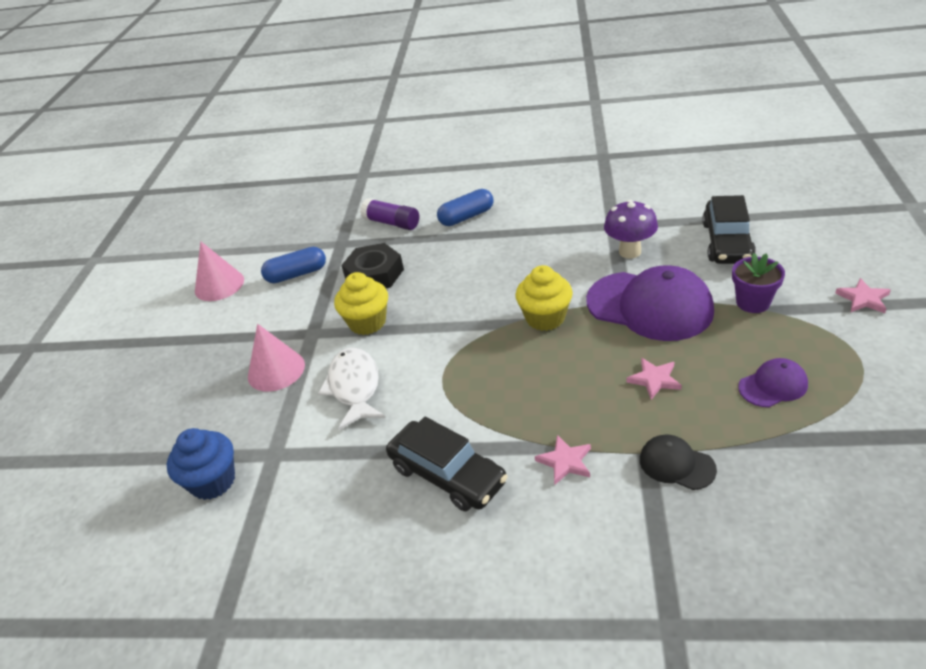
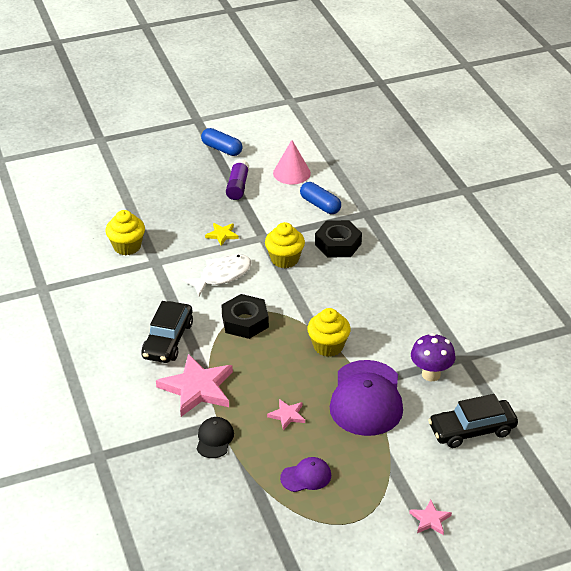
camera: 60 degrees right, 0 degrees up
(213, 481) = (127, 246): blue cupcake -> yellow cupcake
(276, 370) = (222, 235): pink cone -> yellow star
(392, 223) = (405, 231): purple glue stick -> purple glue stick (237, 186)
(458, 383) = (245, 321): none -> black nut
(466, 217) = (434, 269): blue capsule -> blue capsule (221, 149)
(565, 462) = (197, 388): pink star -> pink star, size x2.07
(753, 302) = (396, 455): purple flower pot -> none
(773, 385) = (306, 476): purple cap -> purple cap turned 60 degrees counterclockwise

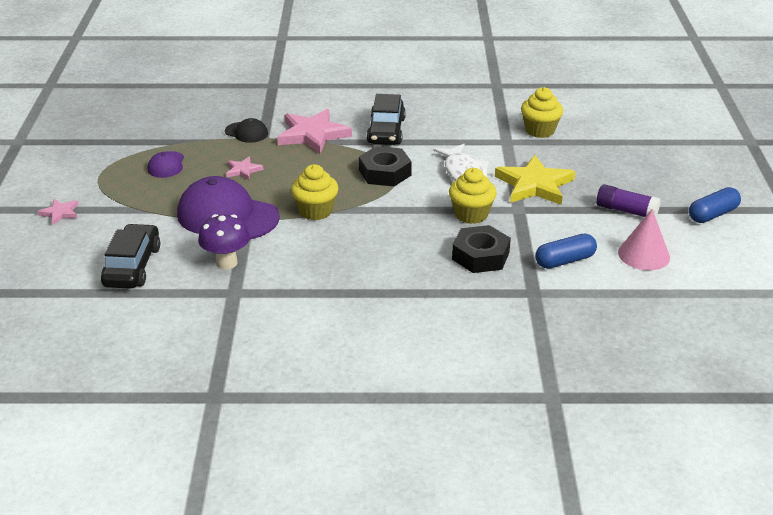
camera: 110 degrees right, 5 degrees down
(168, 340) = (386, 131): black car -> black car turned 120 degrees counterclockwise
(222, 235) = (534, 185): yellow star -> yellow star, size x2.07

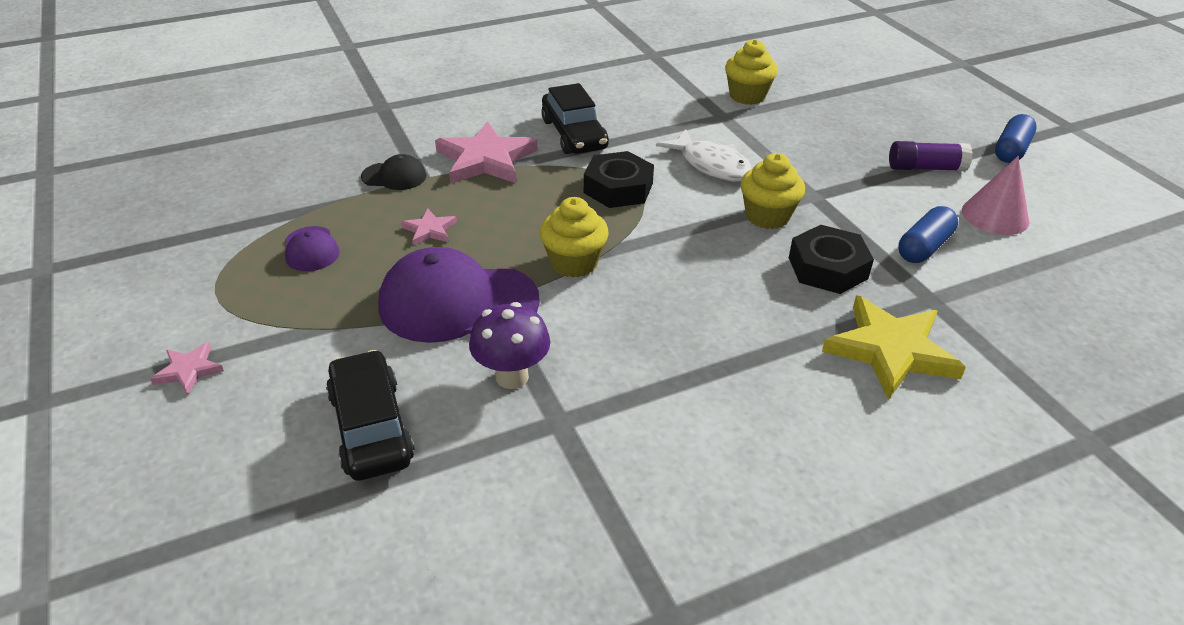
camera: 25 degrees left, 5 degrees up
(534, 185) = (802, 161): yellow star -> yellow star (890, 350)

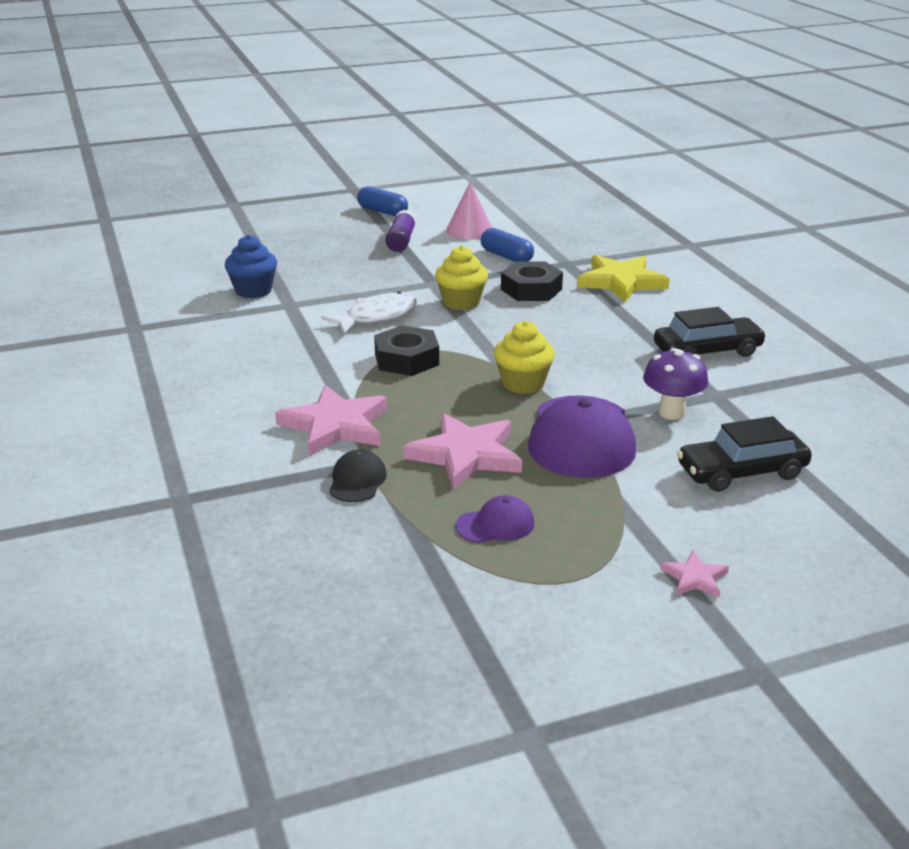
camera: 85 degrees left, 10 degrees down
(430, 230) = (466, 455): pink star -> pink star, size x2.07
(574, 134) = (298, 377): black car -> black car (707, 351)
(747, 96) = (253, 291): yellow cupcake -> blue cupcake

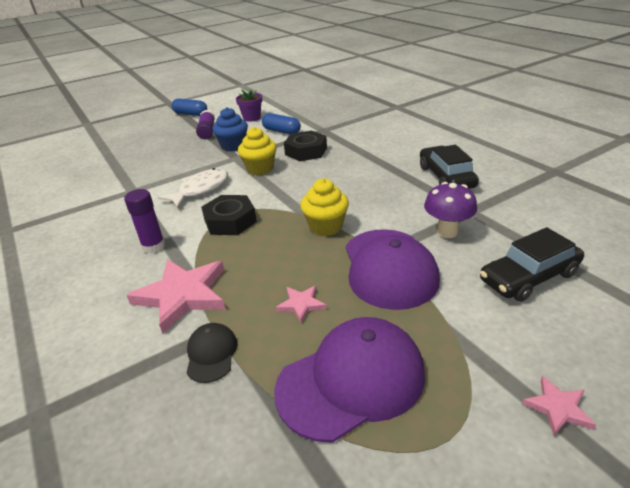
camera: 10 degrees left, 5 degrees up
(253, 291) = (104, 184): blue cupcake -> blue cupcake (233, 146)
(309, 372) = (153, 246): none -> purple glue stick
(466, 455) = (301, 304): pink star -> pink star, size x0.48
(469, 230) = (252, 118): pink cone -> purple flower pot
(496, 524) = (351, 380): purple cap -> purple cap, size x2.07
(621, 282) = (364, 137): yellow star -> none
(707, 351) = (446, 177): black car -> black car turned 75 degrees counterclockwise

